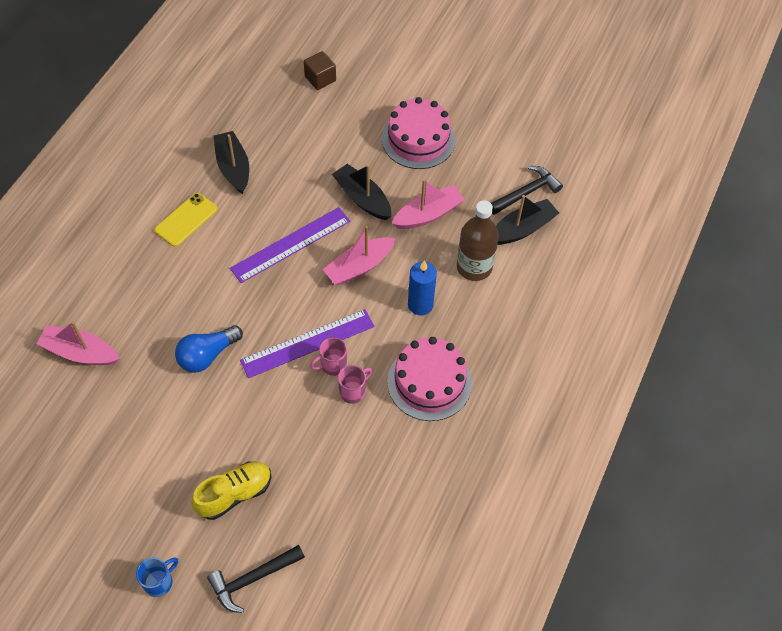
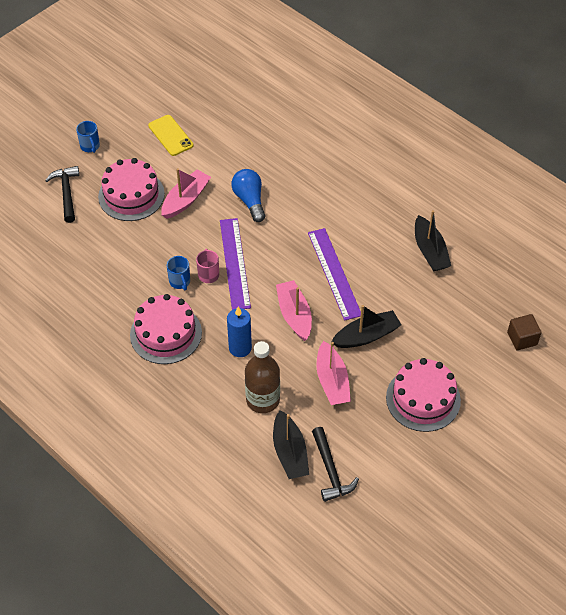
camera: 110 degrees right, 5 degrees down
(80, 352) = (282, 130): pink boat -> pink boat (185, 199)
(186, 220) = (383, 210): yellow phone -> yellow phone (170, 135)
(233, 167) = (430, 251): black boat -> black boat turned 75 degrees clockwise
(234, 494) = (131, 195): yellow shoe -> pink cake
(353, 391) = (180, 282): pink mug -> blue mug

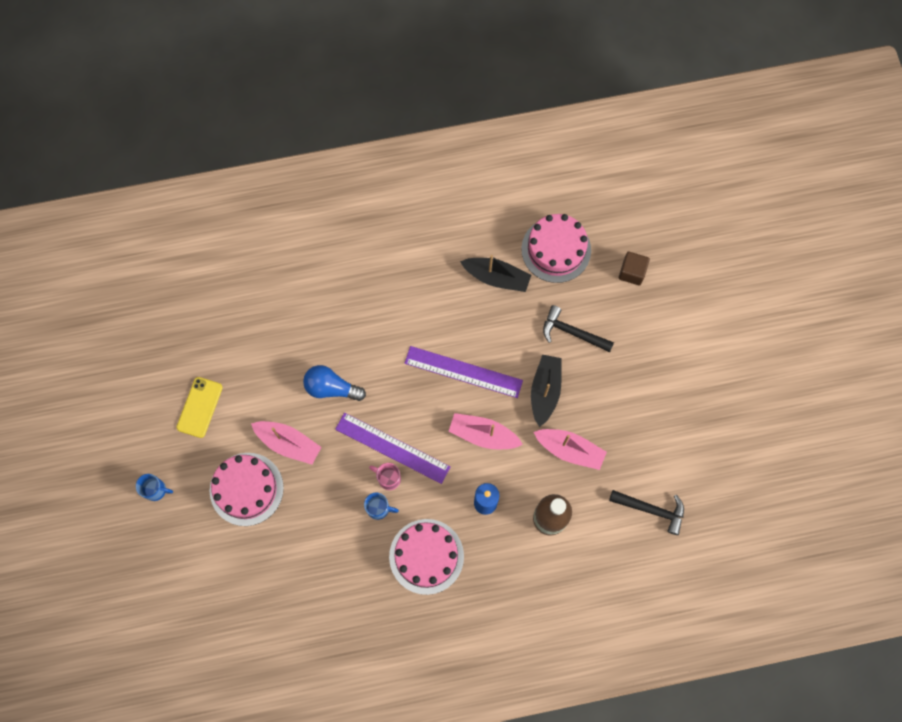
camera: 55 degrees left, 20 degrees up
(66, 193) = (199, 547): black hammer -> black hammer (572, 332)
(170, 135) = (200, 407): yellow phone -> yellow phone turned 75 degrees counterclockwise
(185, 199) = (288, 443): pink boat -> pink boat turned 135 degrees clockwise
(290, 452) = (613, 530): black boat -> none
(423, 399) = (635, 390): pink cake -> pink cake (556, 249)

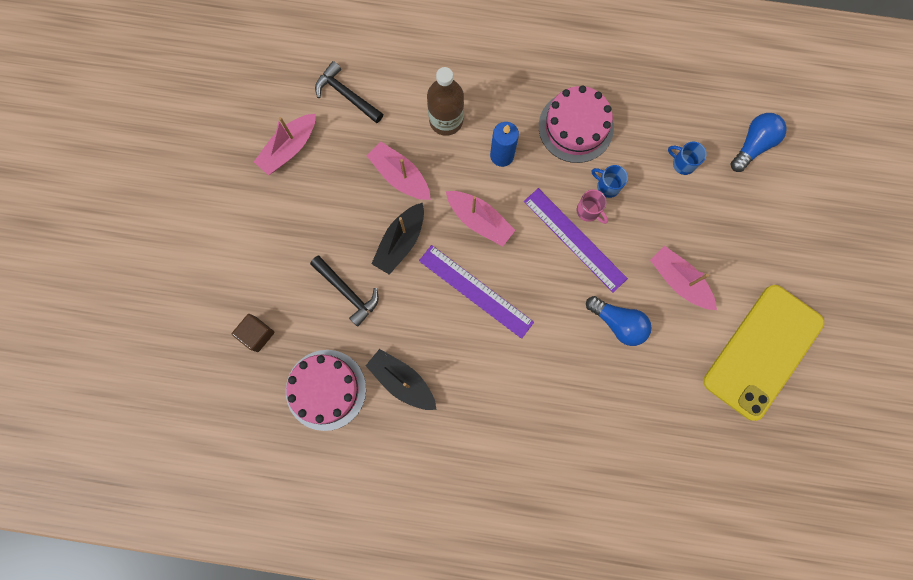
camera: 160 degrees left, 5 degrees up
(156, 490) = (826, 281): blue mug -> blue mug (682, 163)
(200, 407) = (762, 351): yellow phone -> yellow phone, size x2.03
(246, 489) = (734, 250): pink cake -> none
(253, 599) = (753, 145): none -> blue light bulb
(680, 439) = (289, 148): none -> pink boat

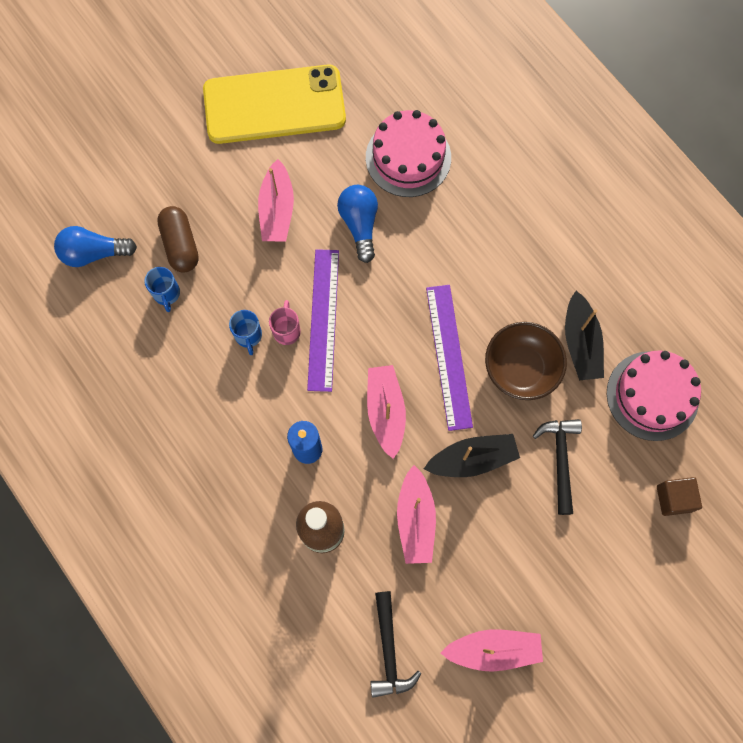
camera: 135 degrees left, 5 degrees down
(424, 327) = (521, 368): none -> brown bowl
(576, 127) = (217, 411): pink cake -> pink cake (408, 157)
(710, 200) = (180, 245): none -> brown capsule

